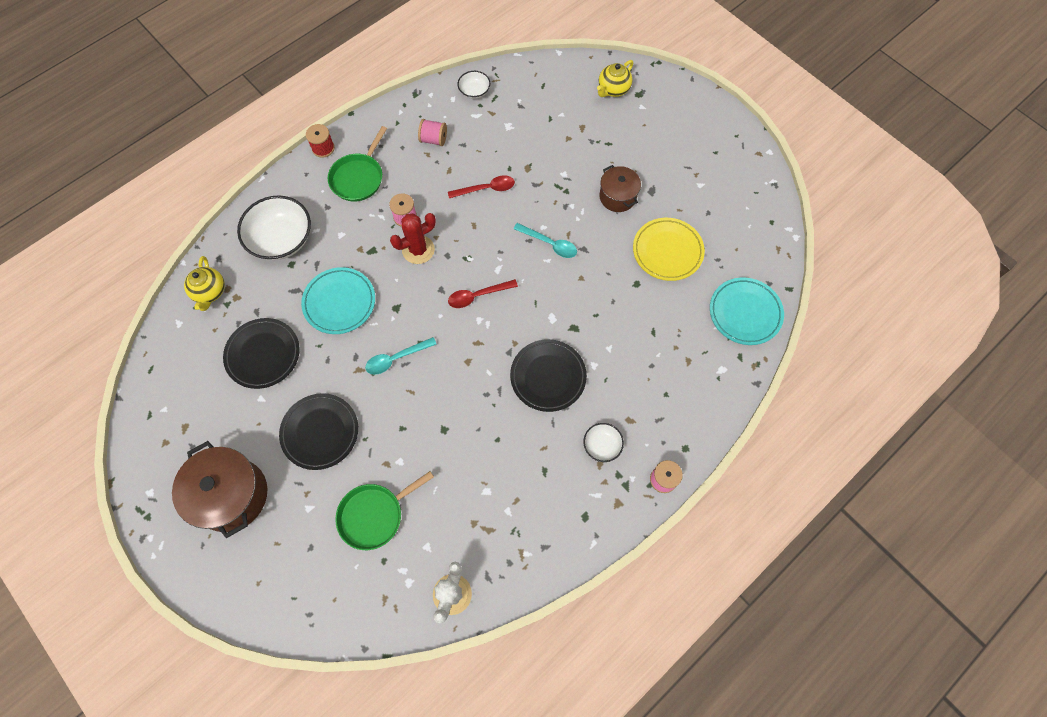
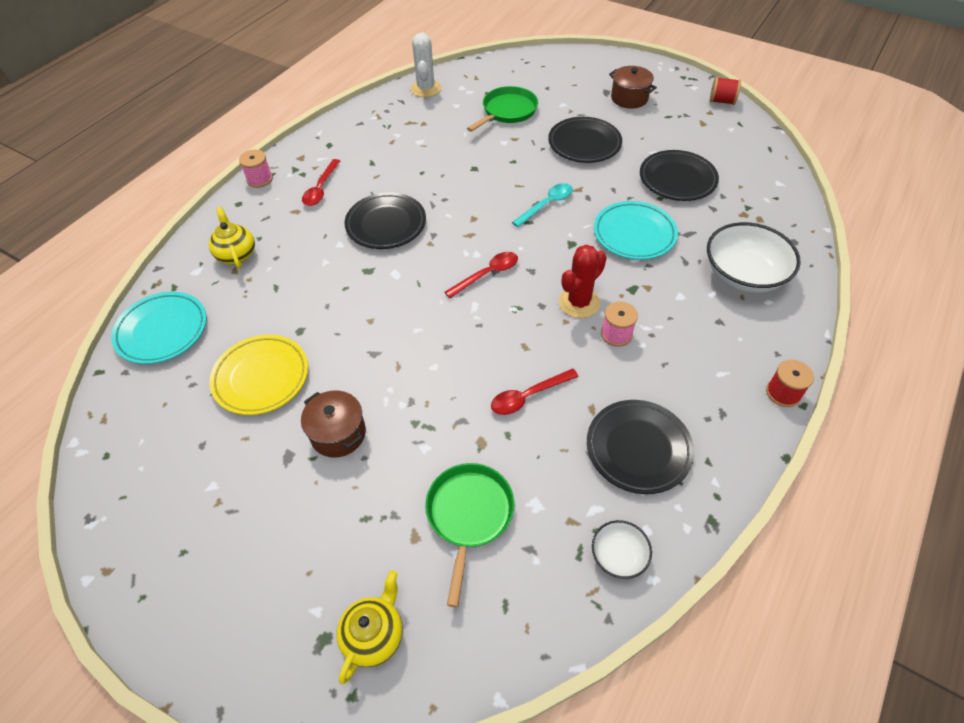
camera: 165 degrees right, 15 degrees down
(139, 457) = (721, 101): none -> red spool
(210, 292) = (774, 212): yellow teapot -> yellow teapot (236, 254)
(231, 495) = (629, 98): brown pot -> brown pot, size x0.60
(358, 178) = (706, 366): green pan -> green pan (469, 515)
(433, 139) = (638, 449): pink spool -> black plate
(550, 244) = (419, 348): turquoise spoon -> none
(602, 445) = (321, 189): white bowl -> red spoon

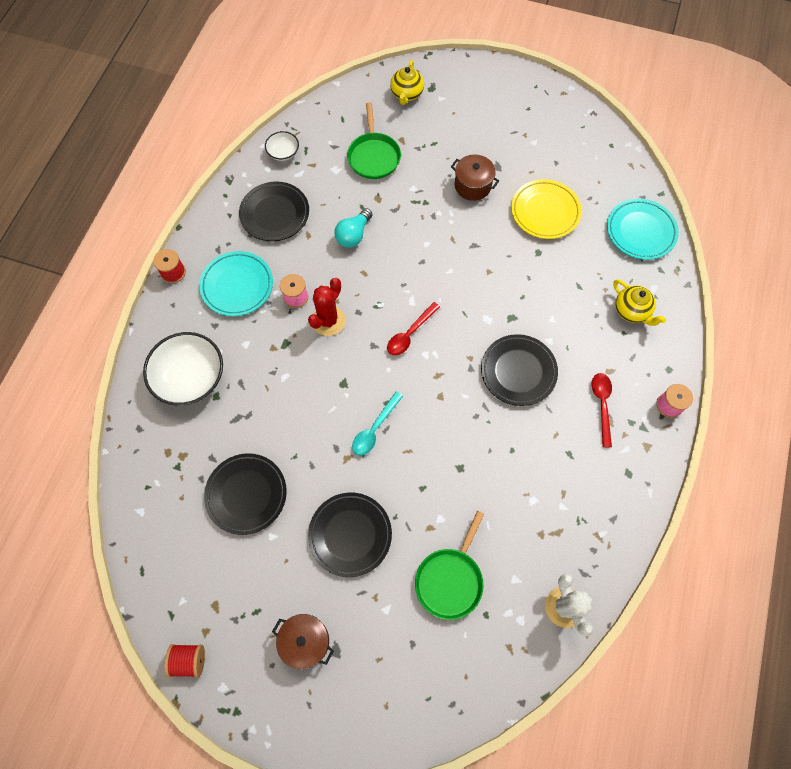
camera: 165 degrees right, 15 degrees up
(528, 396) = (353, 235): red spoon -> turquoise light bulb
(634, 234) = (287, 407): turquoise plate -> turquoise plate (237, 286)

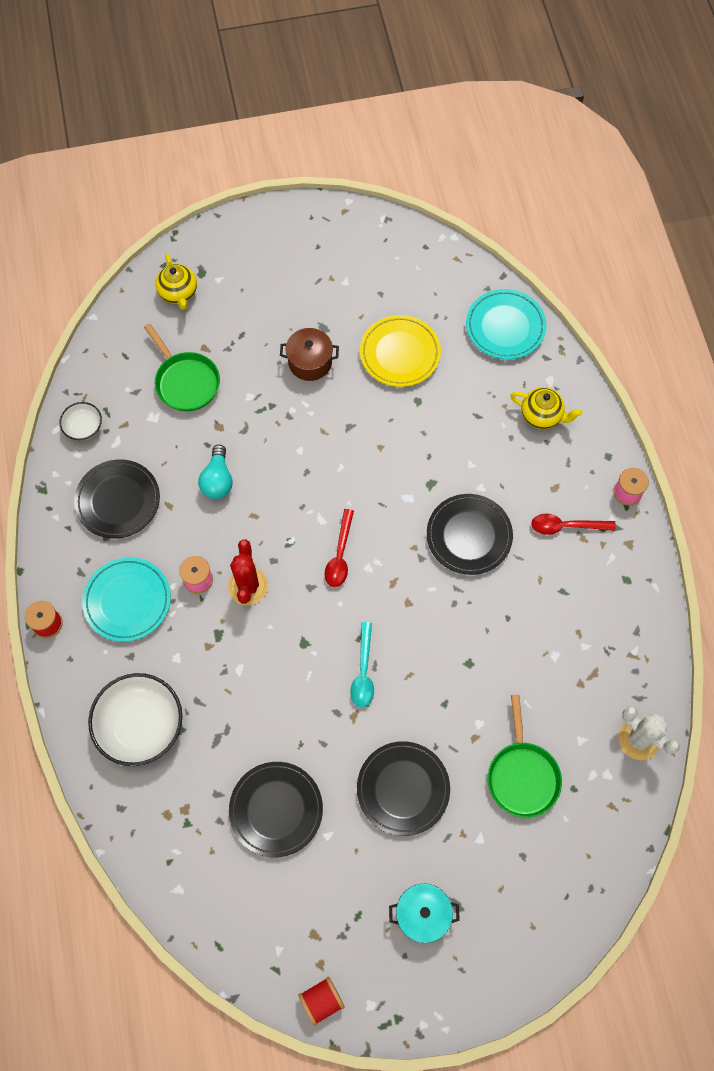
camera: 30 degrees left, 0 degrees up
(305, 641) = (422, 914): brown pot -> turquoise pot
(602, 405) = (566, 526): red spoon -> red spoon turned 60 degrees counterclockwise

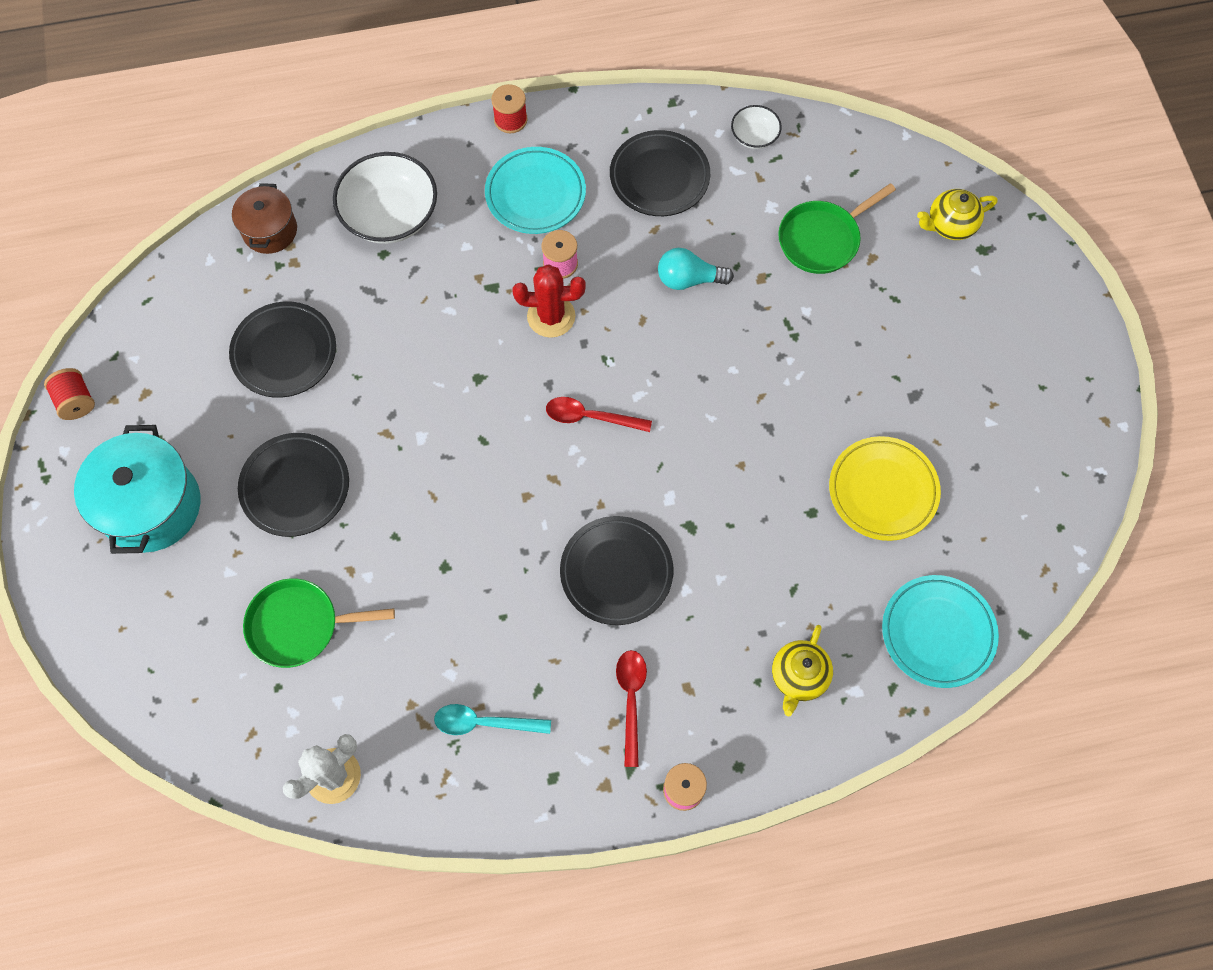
camera: 90 degrees right, 0 degrees up
(310, 362) = (861, 380): brown pot -> brown pot (270, 230)
(363, 672) = (439, 444): turquoise spoon -> turquoise spoon (484, 723)
(422, 914) = (151, 506): turquoise pot -> turquoise pot, size x1.68

